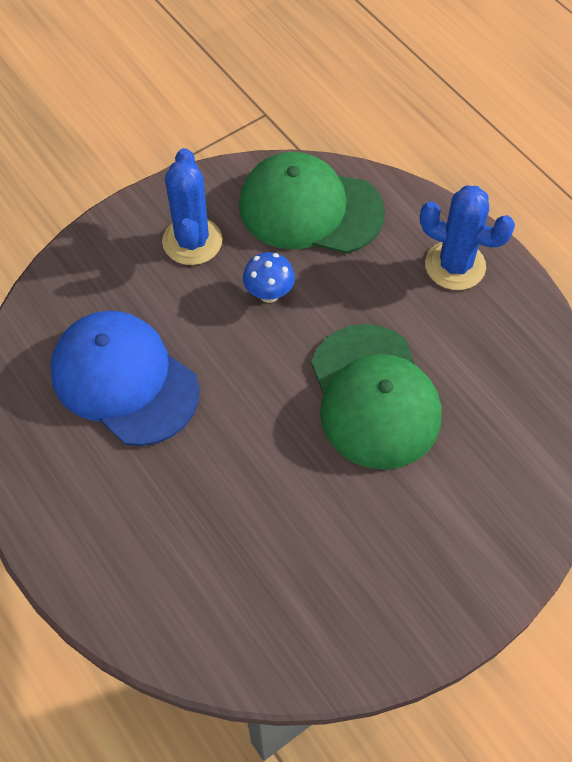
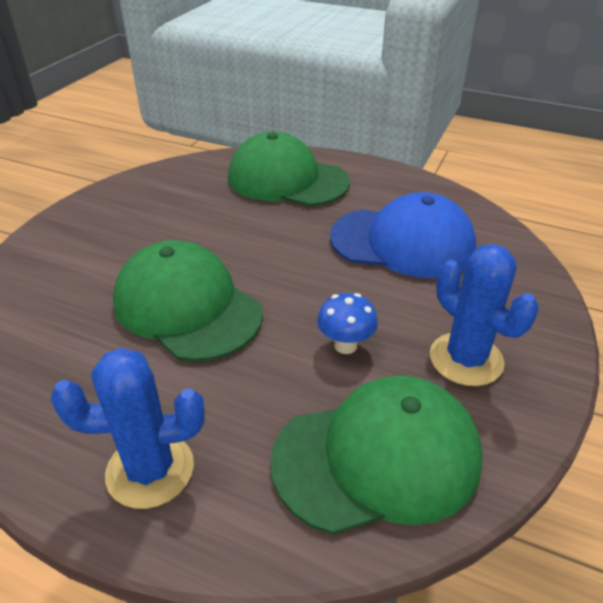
camera: 150 degrees right, 20 degrees down
(158, 558) = (287, 180): none -> green cap

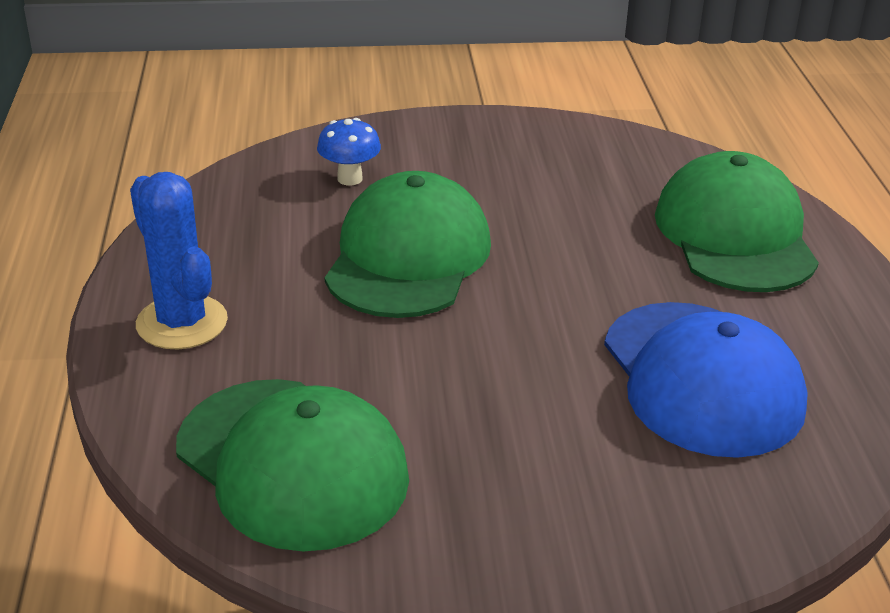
camera: 60 degrees right, 5 degrees down
(345, 345) = (444, 389): blue mushroom -> blue mushroom (349, 179)
(466, 359) = (505, 497): blue cactus -> none

